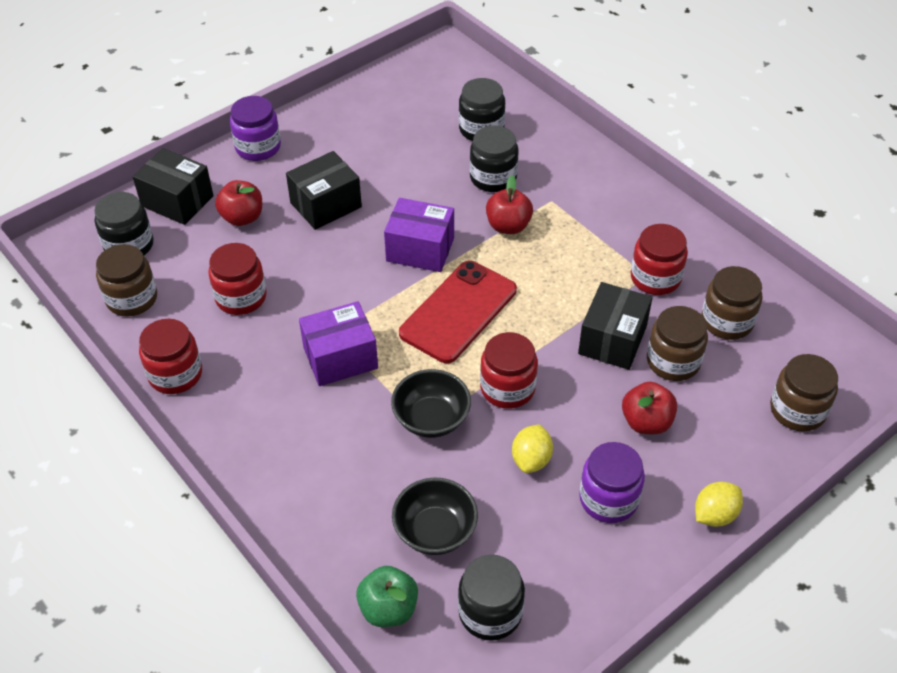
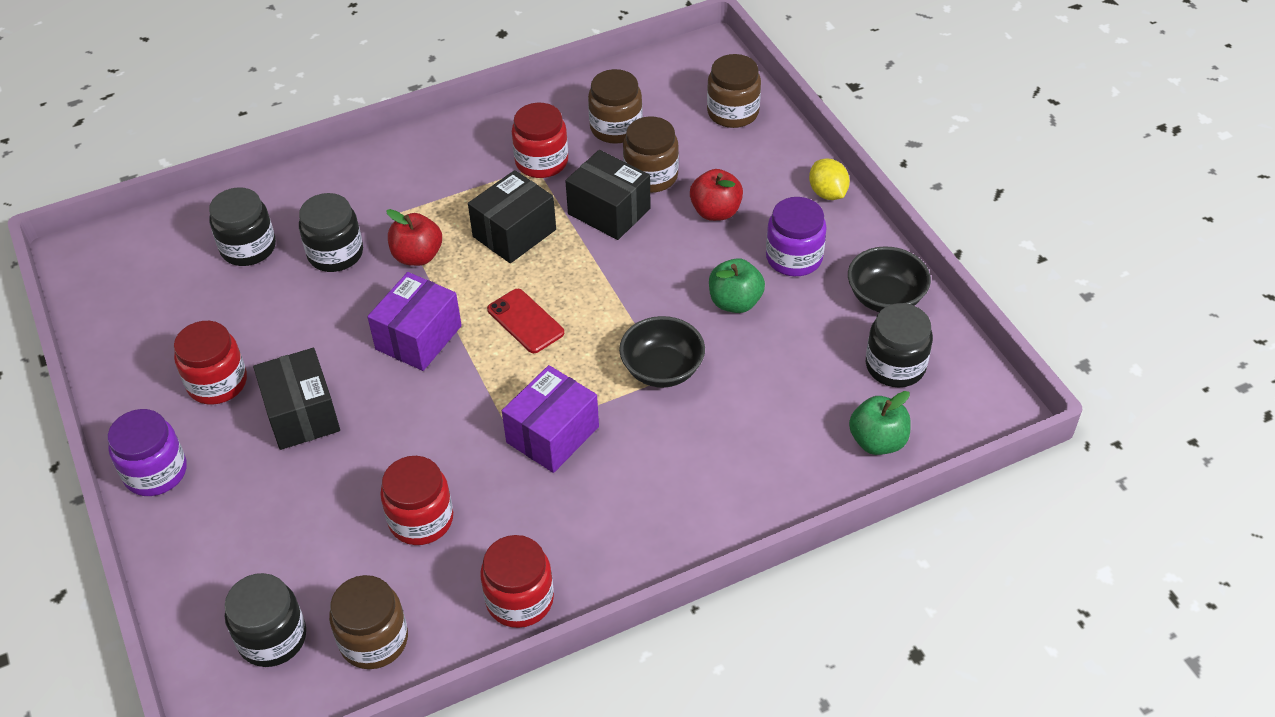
camera: 75 degrees left, 0 degrees up
(177, 201) = (213, 574): black box -> black box (514, 233)
(242, 217) = (282, 504): red apple -> none
(340, 358) = (552, 434): purple box -> purple box turned 45 degrees clockwise
(435, 531) = (798, 390): black bowl -> black bowl (885, 298)
(458, 312) = (525, 321): red phone -> red phone, size x0.57
(507, 388) = (642, 302): red jar -> red jar (217, 383)
(531, 459) = (735, 302): yellow lemon -> green apple

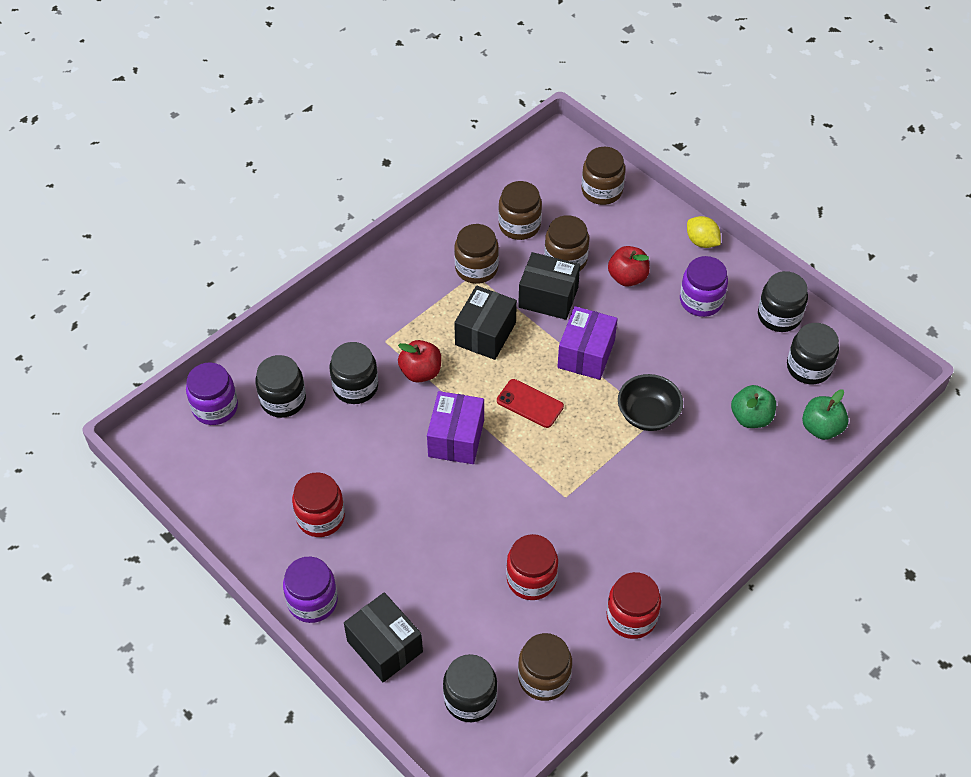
camera: 20 degrees left, 5 degrees up
(171, 237) = (215, 407): none -> purple jar
(302, 414) = (400, 524): black box -> black box (385, 646)
(541, 162) = (476, 268): red jar -> brown jar
(552, 434) = (593, 487): purple box -> purple box (586, 354)
(735, 302) = (675, 347): green apple -> green apple (751, 417)
(885, 298) = (779, 316): black bowl -> black jar

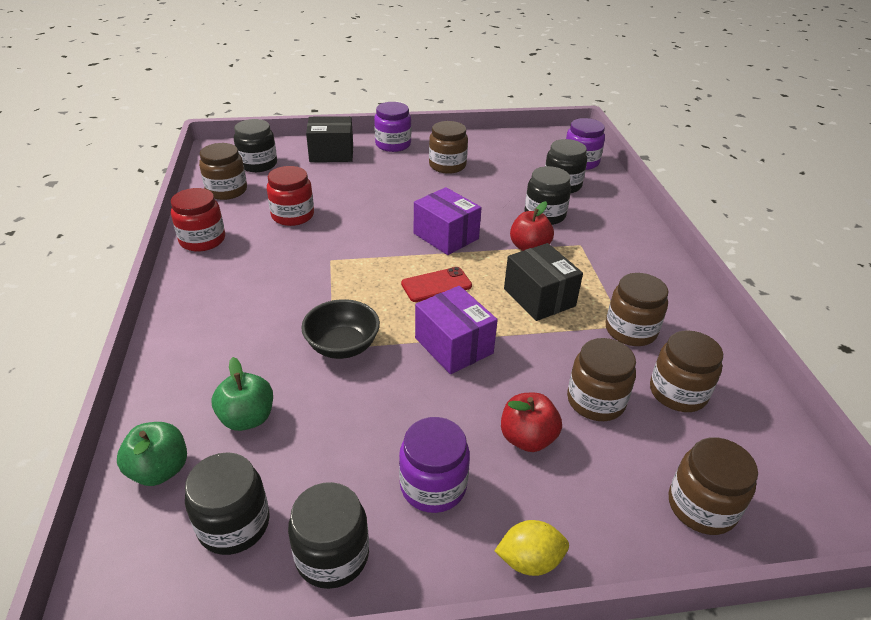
camera: 125 degrees right, 15 degrees down
(320, 517) = (447, 165): red jar -> brown jar
(548, 297) = (550, 359): black box -> none

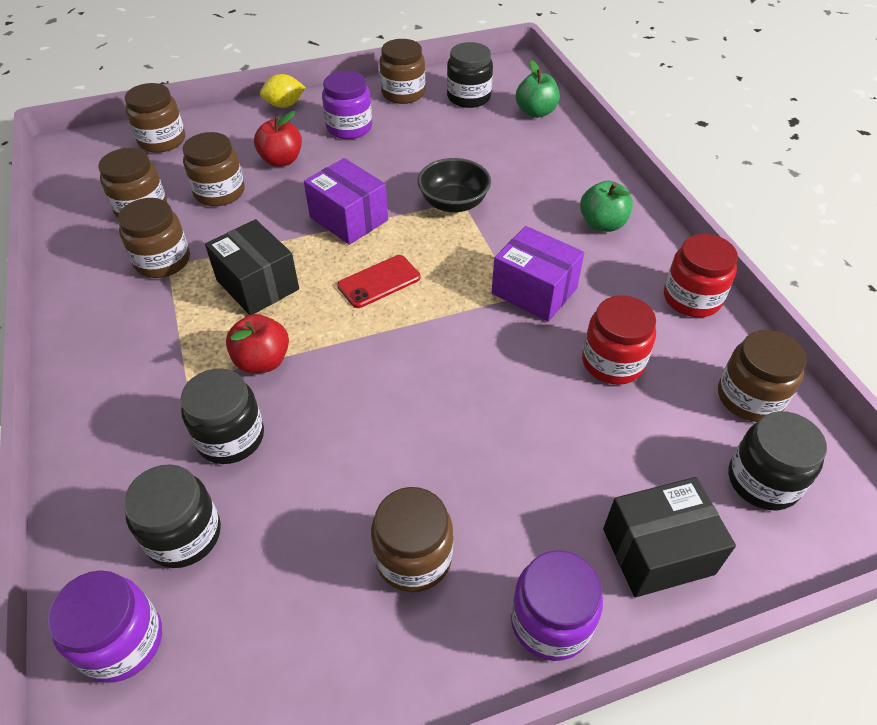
camera: 170 degrees right, 10 degrees up
(247, 418) = (499, 144): green apple -> green apple (602, 224)
(332, 555) = (403, 93): black jar -> brown jar
(446, 236) = (381, 361): purple box -> purple box (534, 291)

